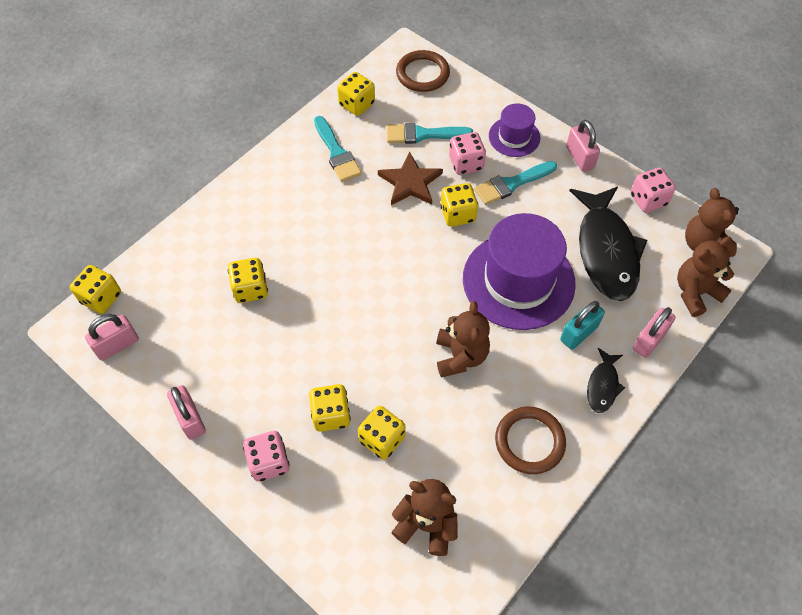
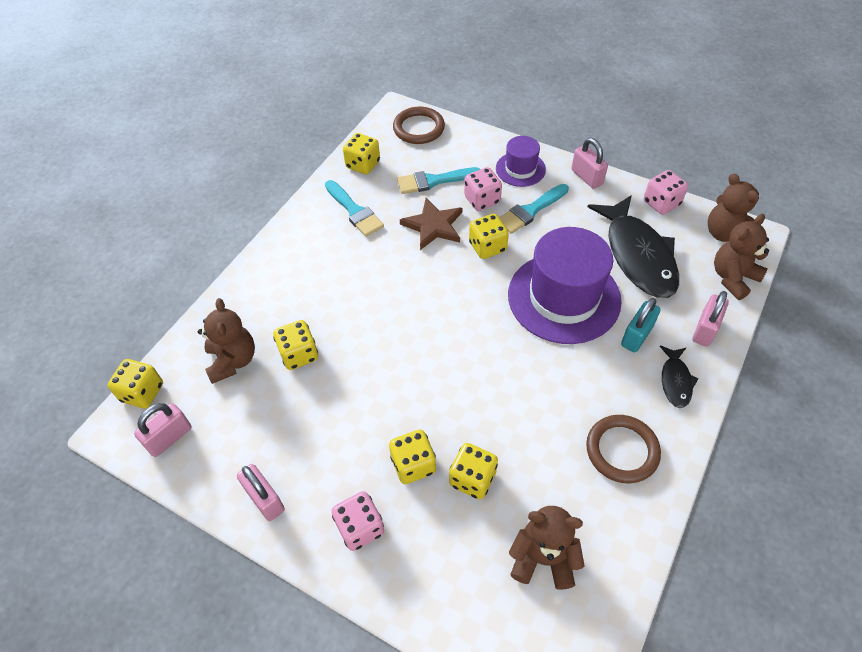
camera: 10 degrees left, 5 degrees down
(460, 356) = (528, 380): brown teddy bear -> brown teddy bear (232, 360)

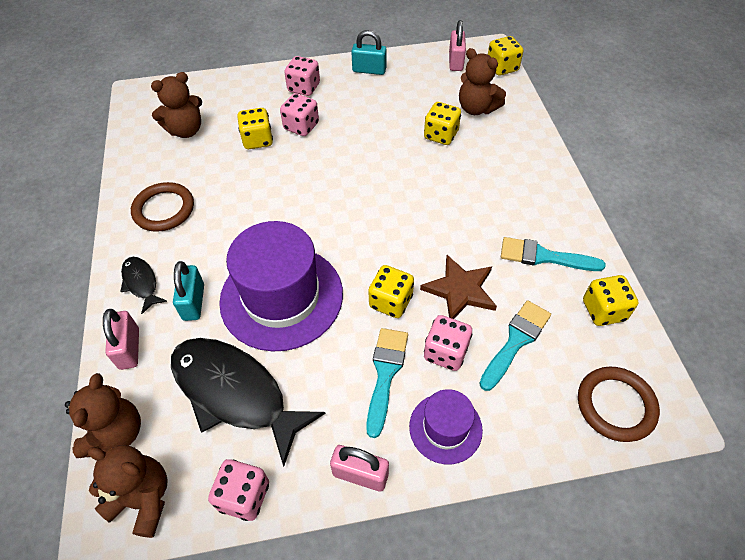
camera: 140 degrees right, 0 degrees up
(265, 499) = (369, 70): pink padlock -> turquoise padlock
(413, 464) = (301, 126): yellow dice -> pink dice

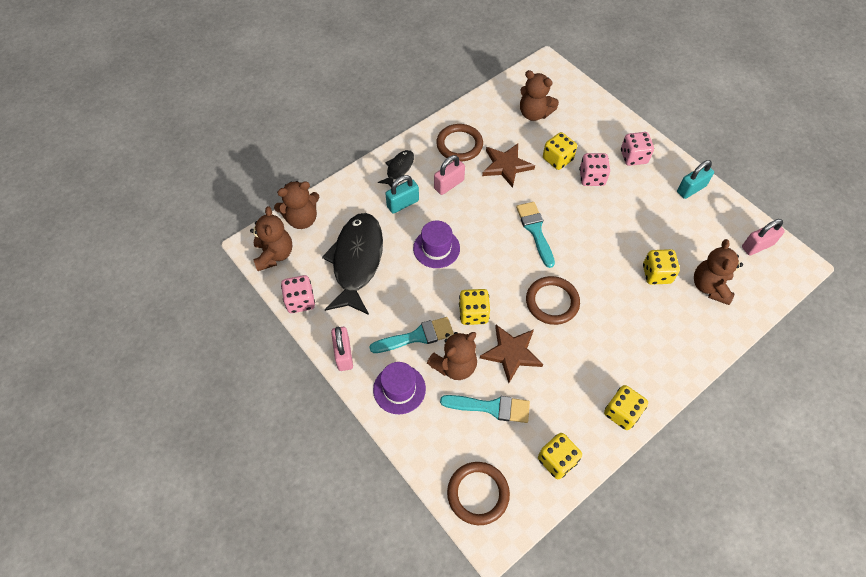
camera: 60 degrees right, 5 degrees up
(129, 349) = (353, 192): pink padlock -> pink padlock (449, 184)
(228, 183) = (506, 166): none -> brown star
(281, 297) = (436, 248): purple hat -> purple hat, size x0.51
(369, 70) = (691, 189): turquoise padlock -> turquoise padlock turned 75 degrees clockwise
(420, 226) = (552, 302): none -> brown ring
(445, 352) = (454, 365): pink dice -> brown teddy bear
(502, 68) = (781, 285): yellow dice -> yellow dice (622, 413)
(543, 256) = (581, 399): turquoise brush -> turquoise brush (535, 230)

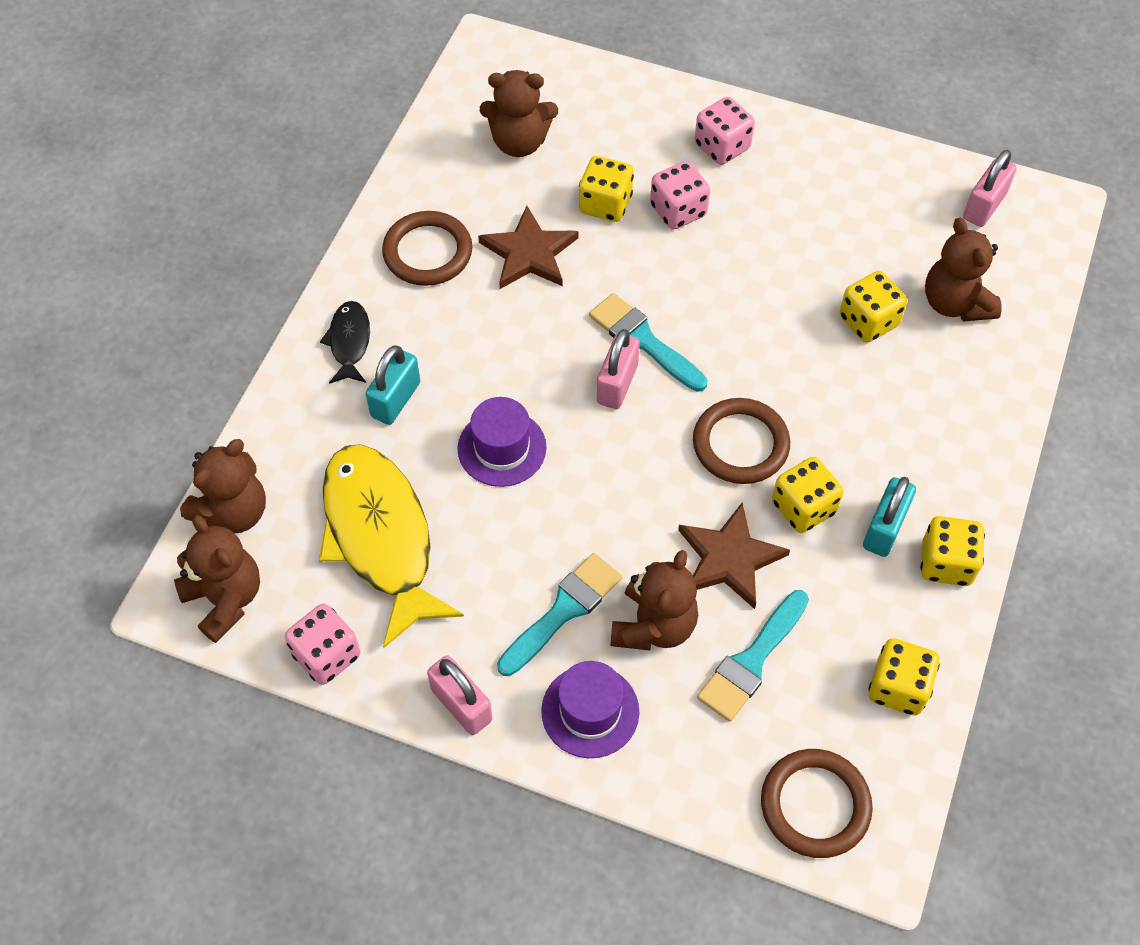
camera: 30 degrees left, 0 degrees up
(356, 261) = (380, 537): black fish -> yellow fish
(449, 184) = (453, 329): pink padlock -> pink padlock (617, 384)
(473, 313) = (630, 526): yellow dice -> yellow dice (803, 507)
(491, 407) = (751, 661): turquoise brush -> turquoise brush turned 150 degrees clockwise
(691, 189) = (838, 160): turquoise padlock -> turquoise padlock (884, 528)

